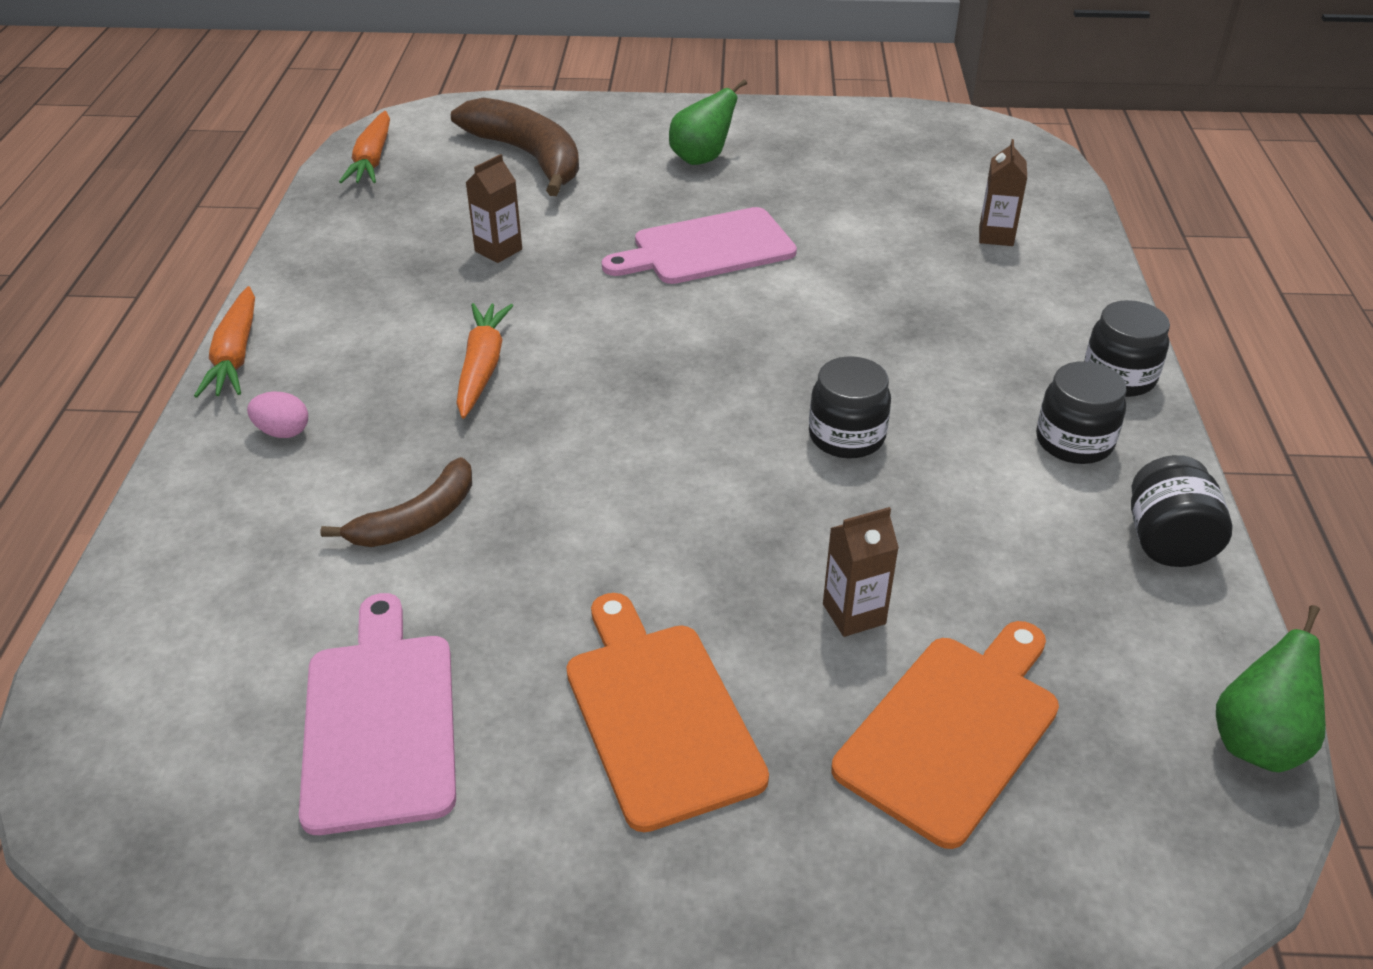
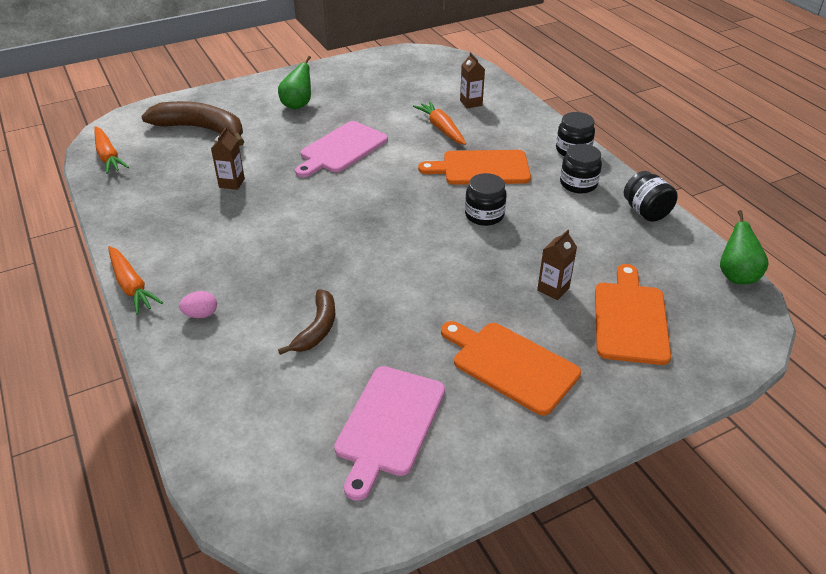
camera: 30 degrees left, 0 degrees up
(380, 721) = (389, 424): pink cutting board -> pink cutting board turned 120 degrees counterclockwise
(482, 367) = (280, 244): orange carrot -> orange carrot (441, 128)
(914, 354) = (481, 168): none -> orange cutting board

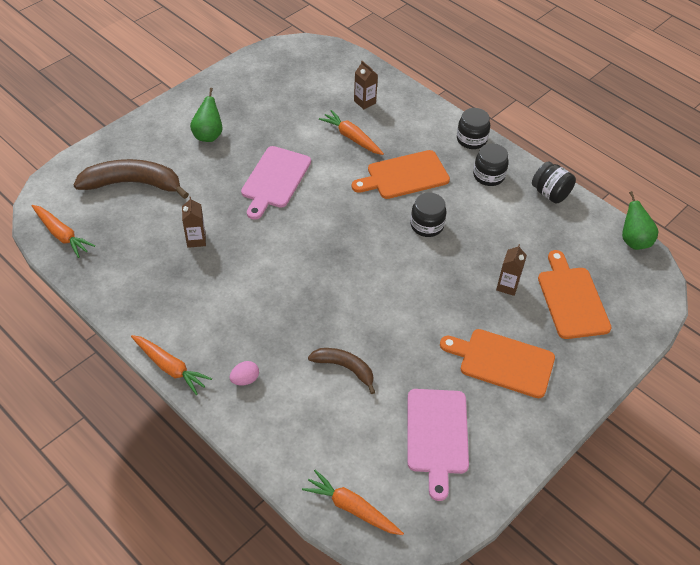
camera: 20 degrees left, 10 degrees up
(240, 477) = (351, 508): none -> orange carrot
(317, 328) = (345, 368): brown banana -> brown banana turned 60 degrees counterclockwise

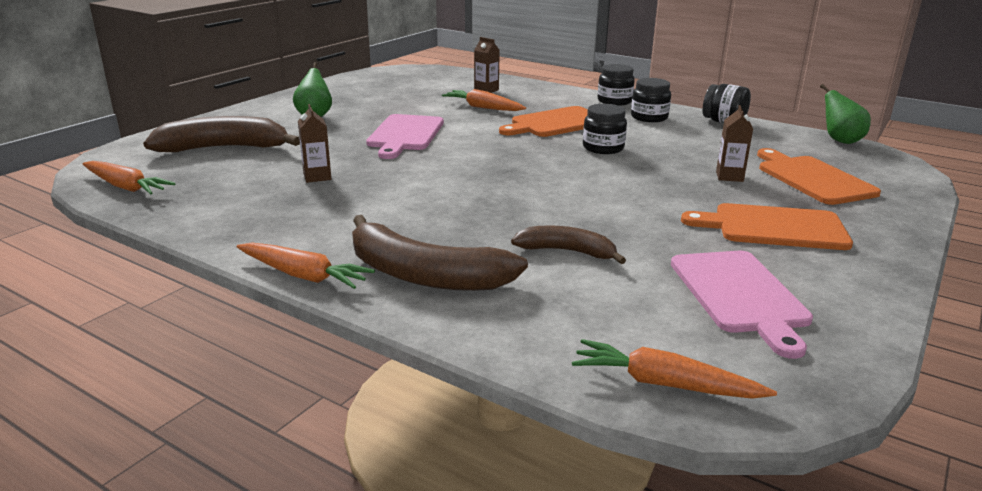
camera: 10 degrees left, 25 degrees down
(245, 379) = (424, 275): pink egg -> brown banana

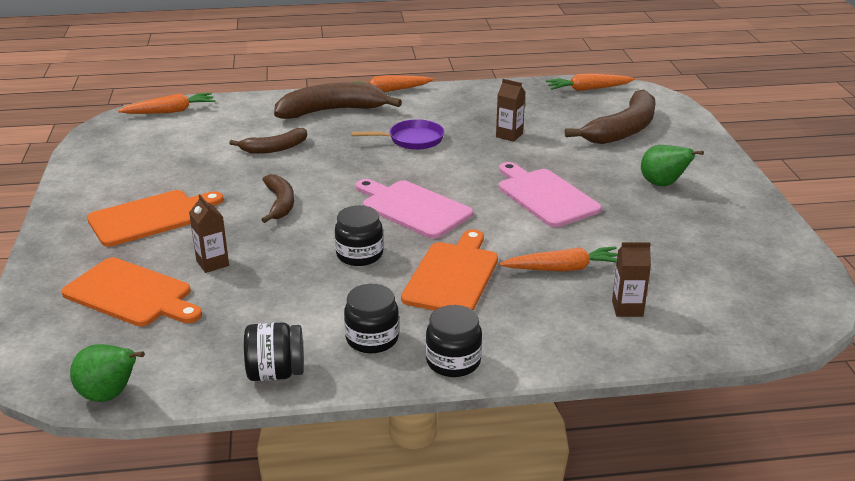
camera: 140 degrees right, 5 degrees up
(408, 205) = (412, 140): none -> purple pan
(626, 197) = (280, 203): none -> brown banana
(740, 295) = (154, 159): pink cutting board -> pink cutting board (413, 208)

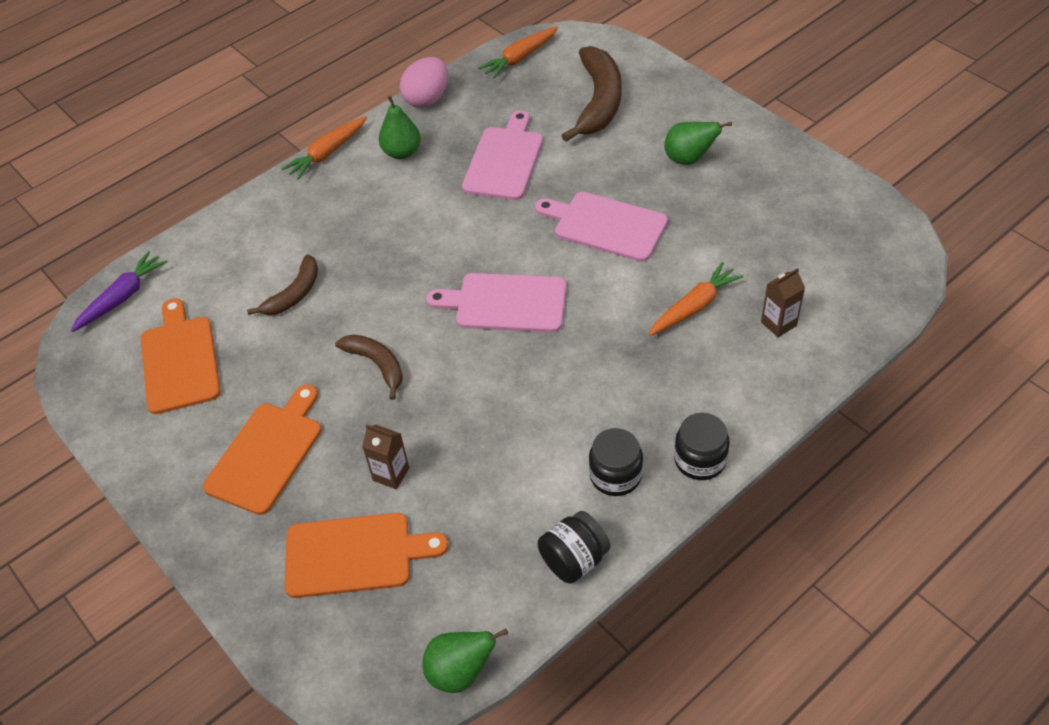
camera: 30 degrees left, 20 degrees up
(170, 111) = (122, 297): orange carrot -> purple carrot
(331, 111) = (299, 210): brown banana -> none
(359, 255) = (513, 387): black jar -> none
(412, 140) = (419, 212): purple pan -> none
(439, 107) = (402, 152): none -> green pear
(453, 275) = (614, 366): orange cutting board -> orange cutting board (180, 360)
(491, 88) = (427, 99): none -> pink egg
(509, 135) = (504, 160): brown carton -> pink cutting board

